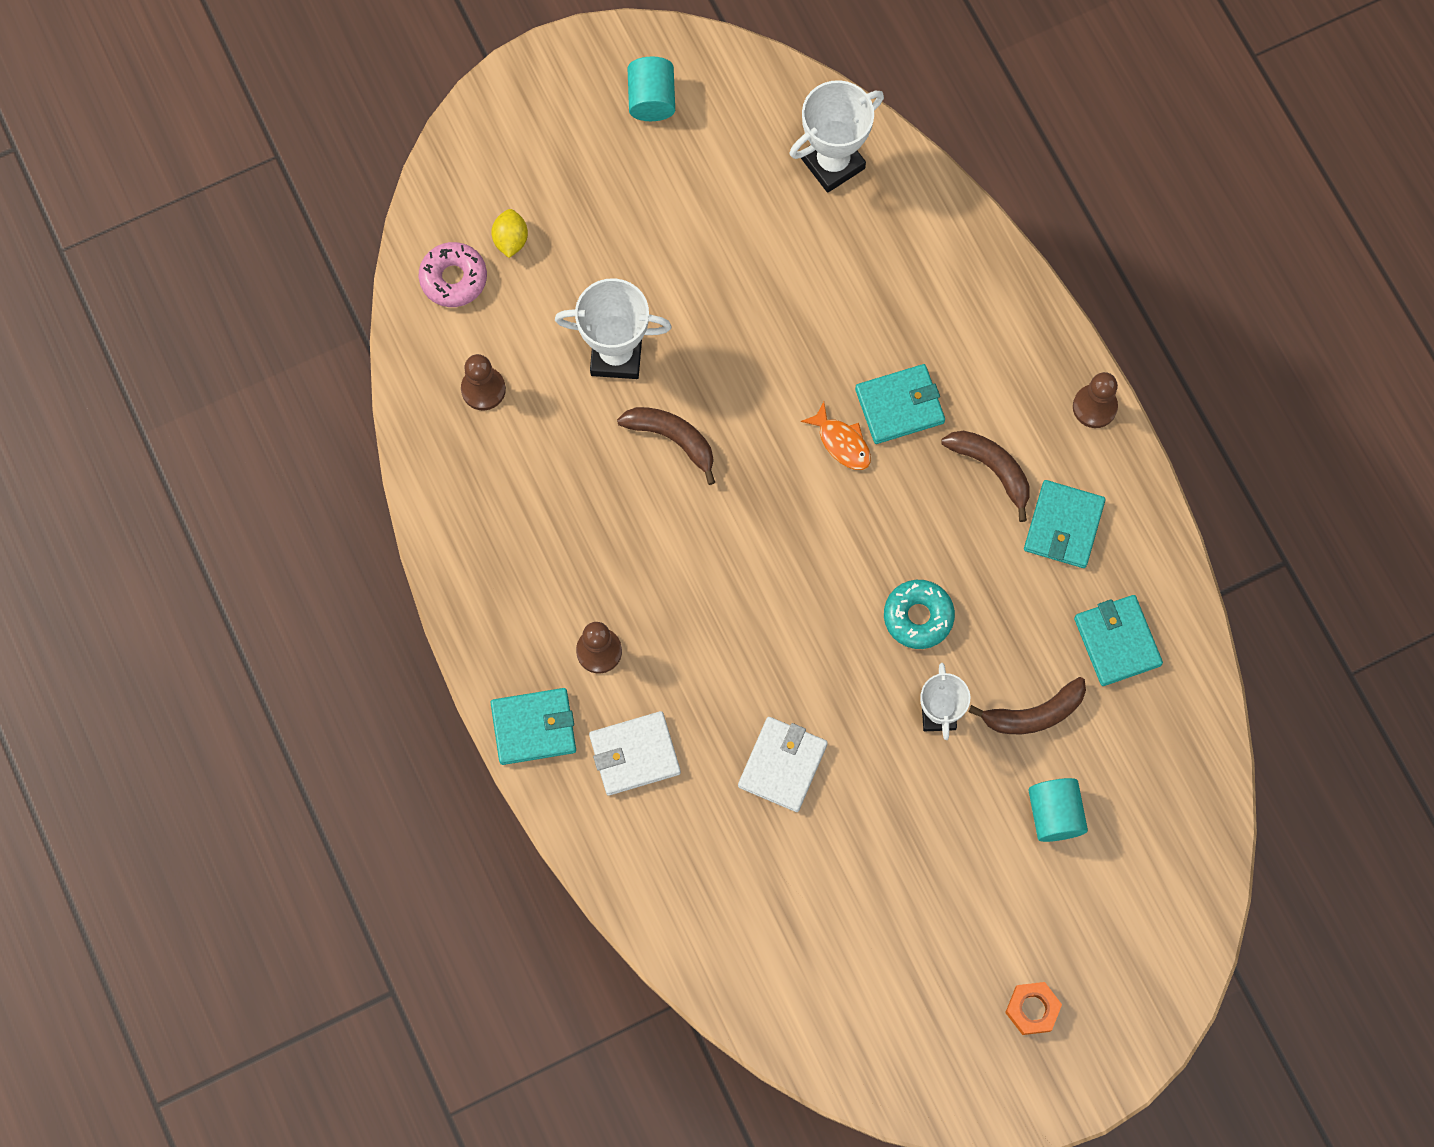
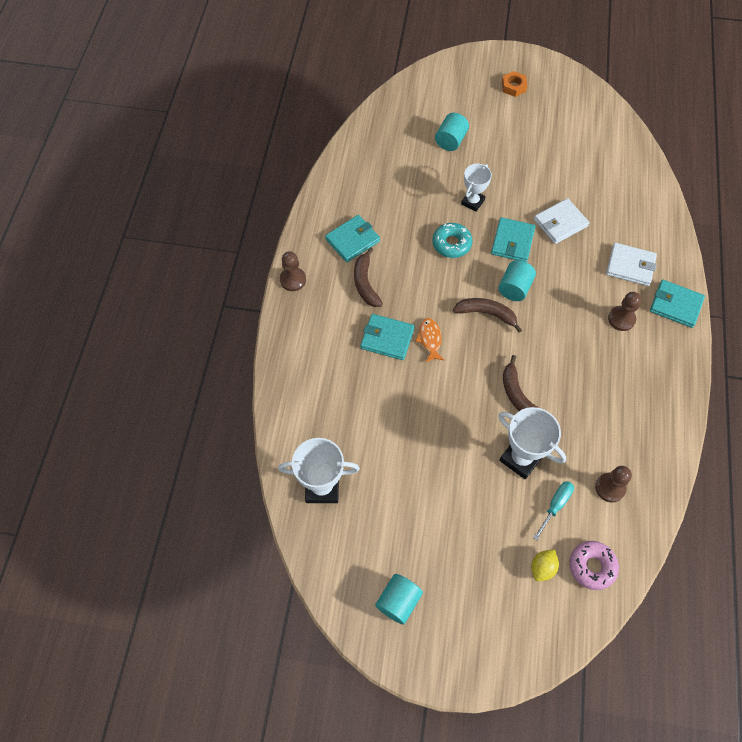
camera: 145 degrees left, 10 degrees down
(538, 323) = (555, 506): none -> turquoise screwdriver
(779, 602) = (514, 288): none -> turquoise cylinder
(1034, 714) = (429, 179): brown banana -> brown banana (486, 314)
(1117, 641) = (369, 183): turquoise wallet -> turquoise wallet (512, 241)

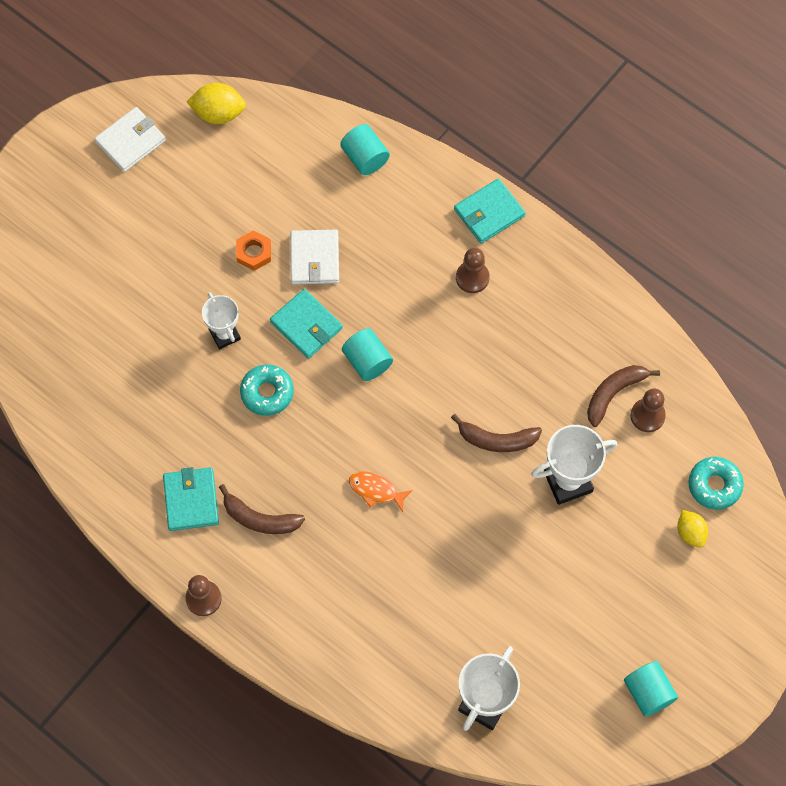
camera: 60 degrees left, 5 degrees up
(387, 338) = (347, 535): turquoise wallet -> none
(450, 140) = (119, 305): turquoise cylinder -> turquoise cylinder (365, 158)
(486, 314) = (381, 411): brown banana -> brown banana (614, 393)
(513, 87) = (87, 183): orange nut -> orange nut (254, 253)
(555, 506) = (636, 480): turquoise screwdriver -> none
(592, 566) = (714, 485): pink donut -> turquoise donut
(612, 125) = (218, 113): none -> yellow lemon
(630, 266) = (415, 224): white wallet -> white wallet (130, 141)

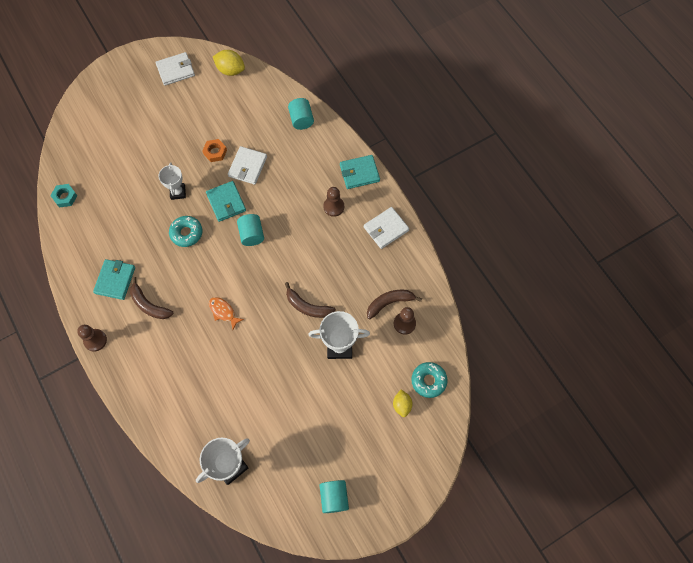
camera: 20 degrees right, 0 degrees up
(51, 401) = (65, 197): none -> turquoise nut
(564, 285) = (386, 229): none -> white wallet

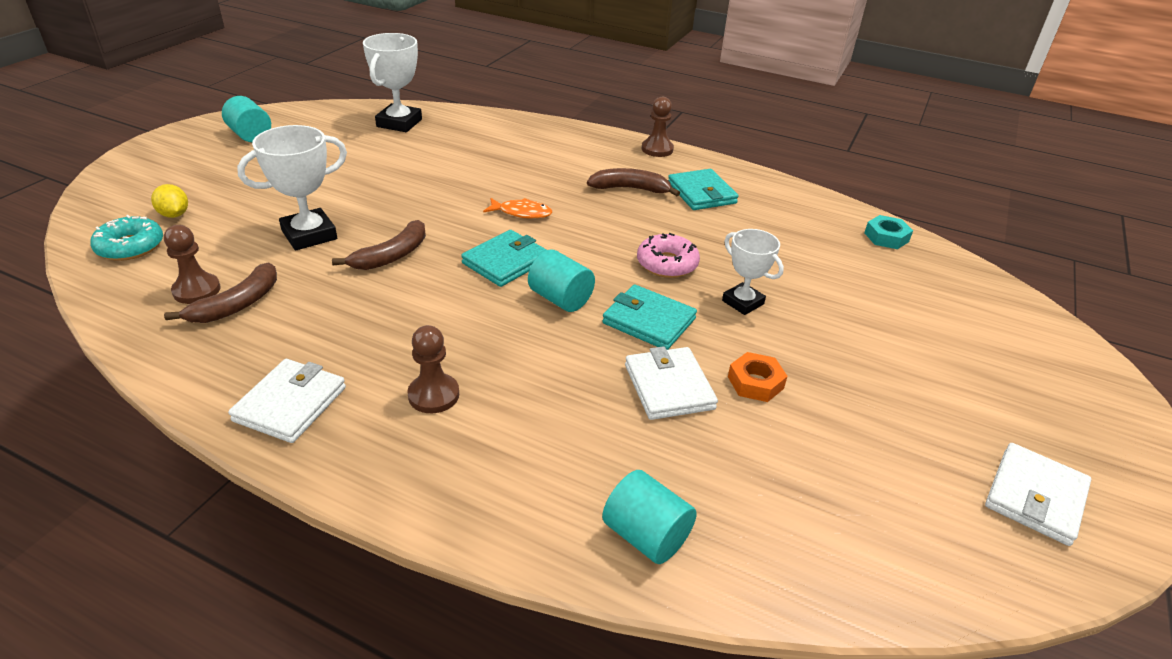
camera: 145 degrees right, 30 degrees down
(186, 233) = (667, 264): turquoise donut -> pink donut
(230, 70) = (936, 568): yellow lemon -> none
(307, 306) = (392, 255): brown banana -> brown banana turned 135 degrees clockwise
(359, 173) = (411, 482): turquoise wallet -> turquoise wallet (506, 262)

